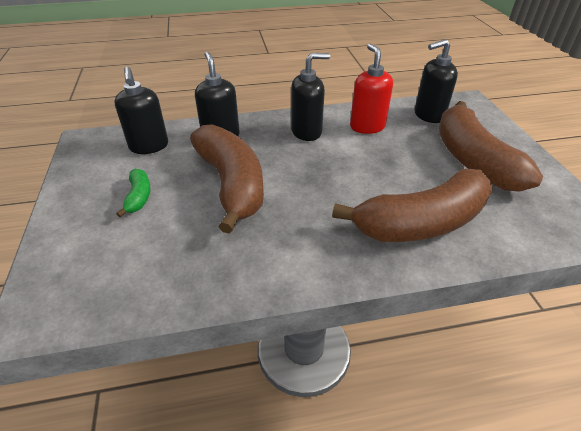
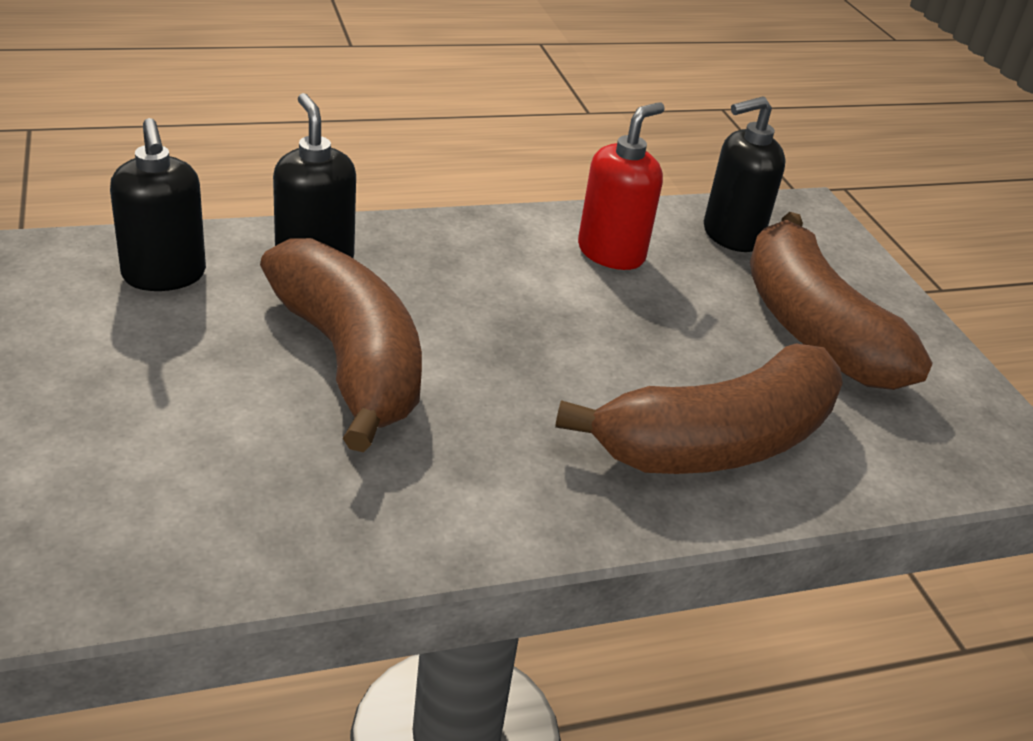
camera: 10 degrees left, 5 degrees down
(139, 197) = (161, 379): green banana -> none
(306, 132) = (491, 259): black soap dispenser -> none
(367, 126) = (611, 253): red soap dispenser -> red soap dispenser turned 60 degrees clockwise

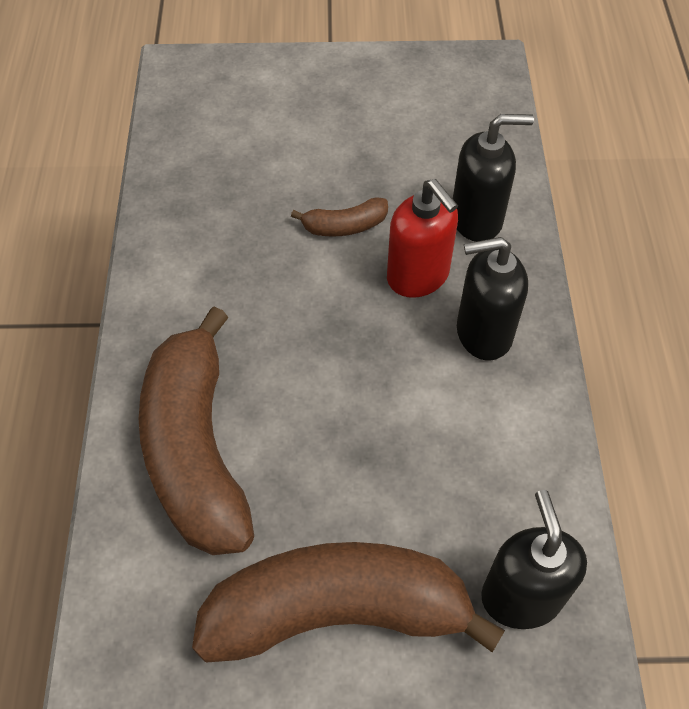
camera: 110 degrees right, 20 degrees up
(164, 275) = (459, 133): black soap dispenser -> black soap dispenser (483, 333)
(349, 359) = (345, 226): brown banana -> brown banana, size x0.43
(611, 253) = (485, 452): red soap dispenser -> red soap dispenser (418, 276)

